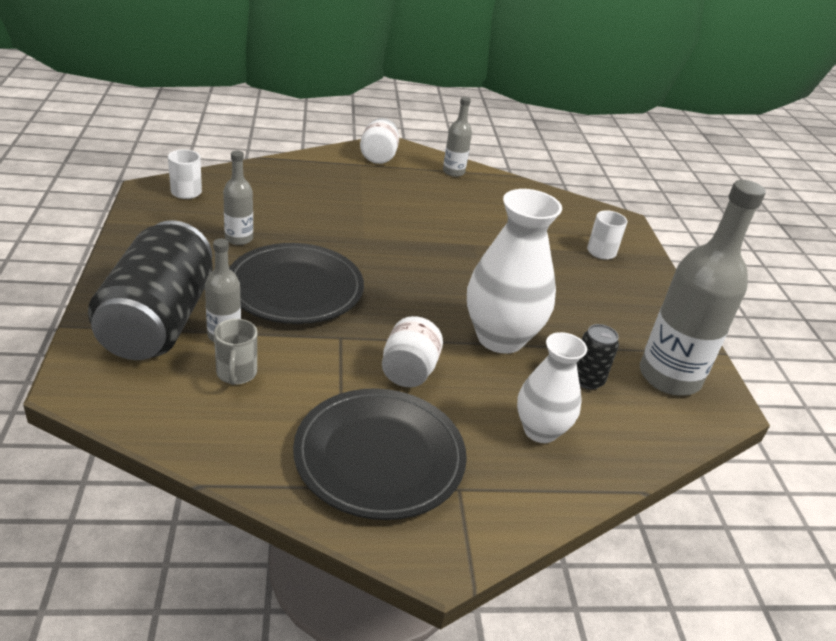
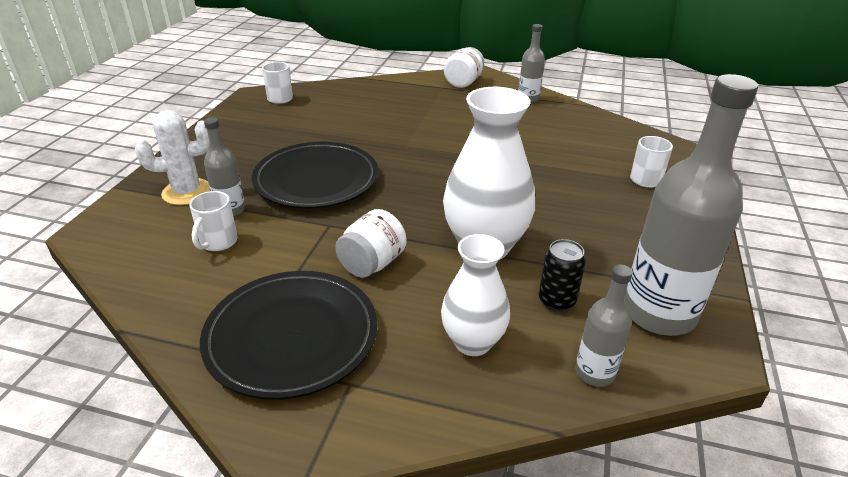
camera: 25 degrees right, 0 degrees up
(158, 321) = (187, 192): black can -> white cactus
(236, 374) = (218, 242): grey mug -> white mug
(239, 238) = (297, 136): grey bottle -> grey bottle (594, 372)

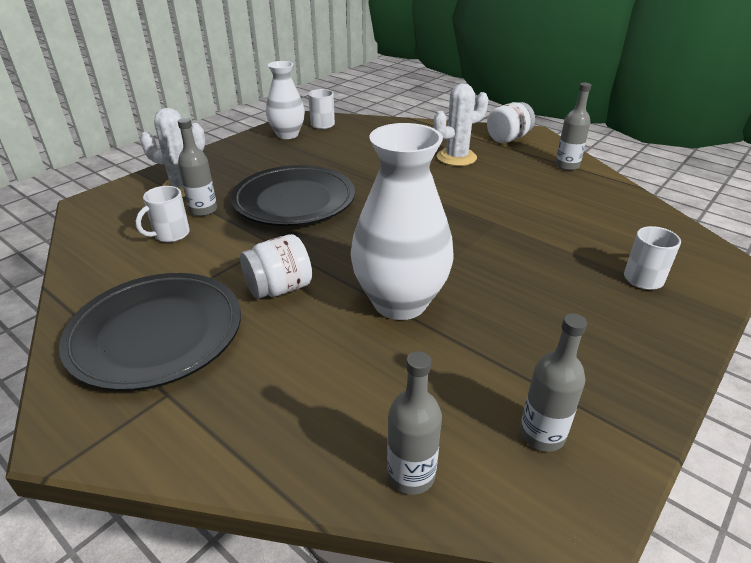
camera: 25 degrees right, 0 degrees up
(433, 108) = (456, 157): none -> white cactus
(472, 342) = (309, 395): white vase -> white vase (287, 135)
(556, 300) = (431, 381): black can -> none
(658, 313) = (542, 434): grey bottle -> grey bottle, size x0.50

